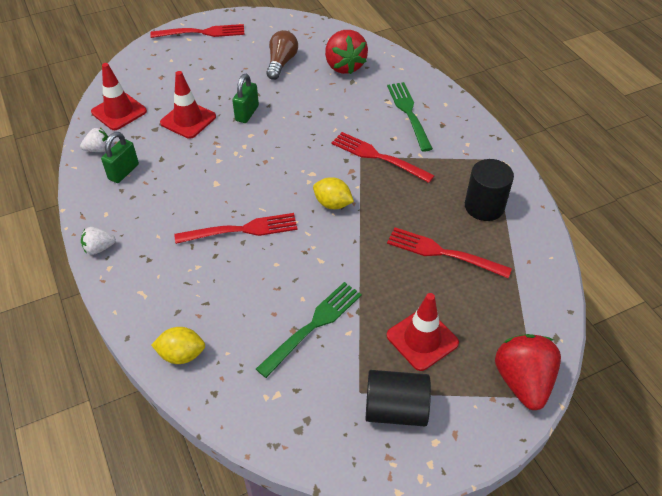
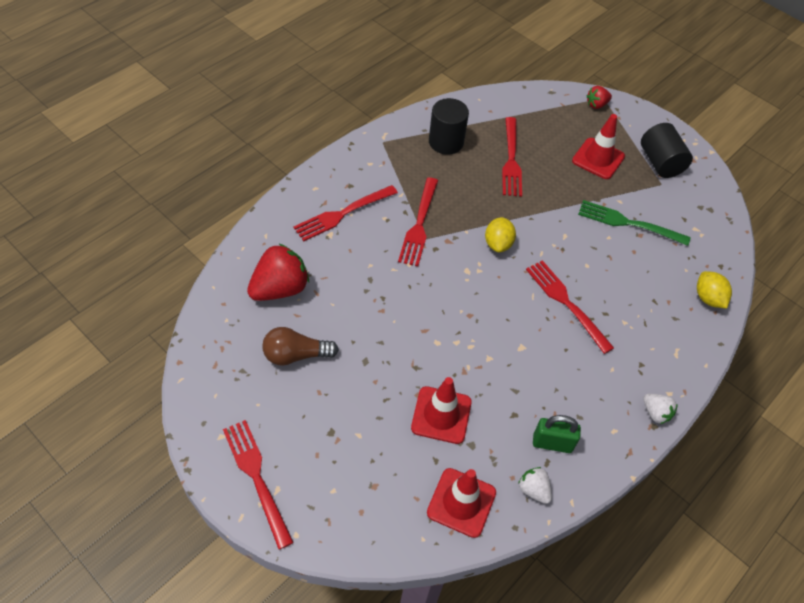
camera: 115 degrees left, 5 degrees up
(247, 113) = (404, 358): green padlock -> none
(409, 113) = (343, 214): green fork -> red fork
(522, 381) = (596, 105): red strawberry -> red strawberry, size x0.51

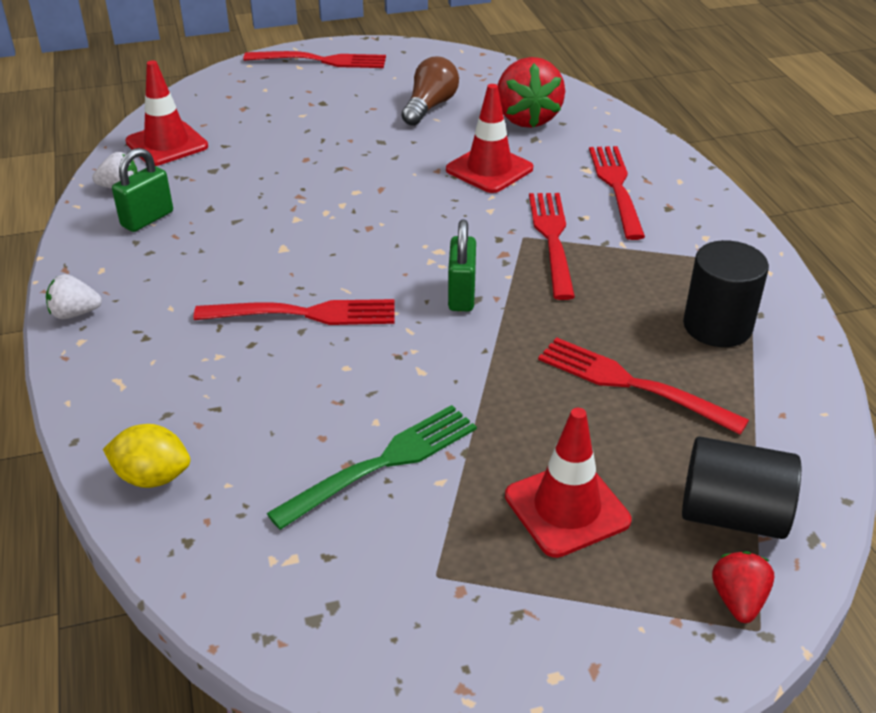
camera: 125 degrees right, 15 degrees down
(419, 224) = (552, 239): red fork -> red fork turned 45 degrees clockwise
(441, 415) = (266, 163): red traffic cone -> red traffic cone (489, 169)
(498, 244) = (461, 295): yellow lemon -> green padlock
(660, 163) = (494, 612): black cylinder -> black cylinder (732, 515)

